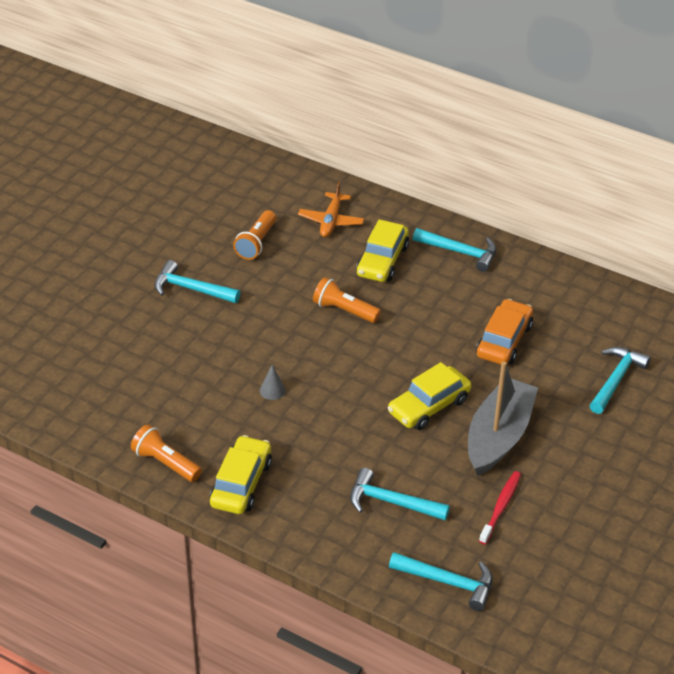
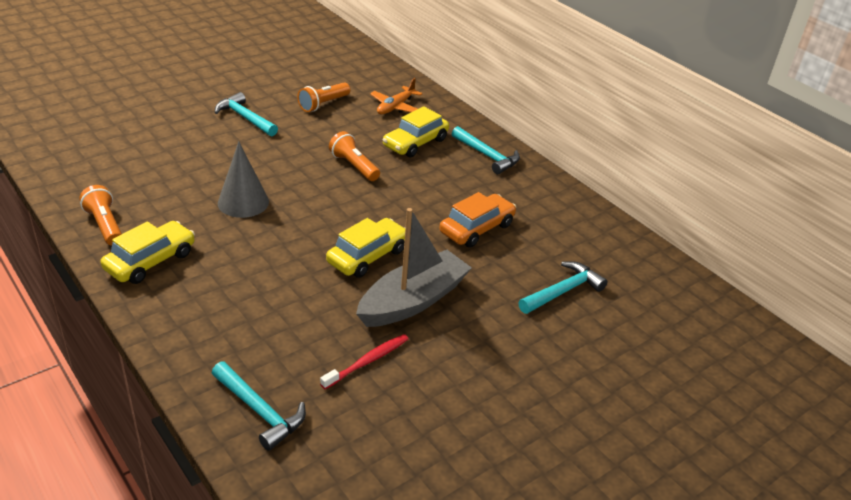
camera: 20 degrees right, 5 degrees down
(272, 390) = (243, 202): grey cone -> grey cone, size x2.05
(391, 502) = (267, 321): turquoise hammer -> none
(429, 406) = (367, 256): yellow car -> yellow car turned 150 degrees clockwise

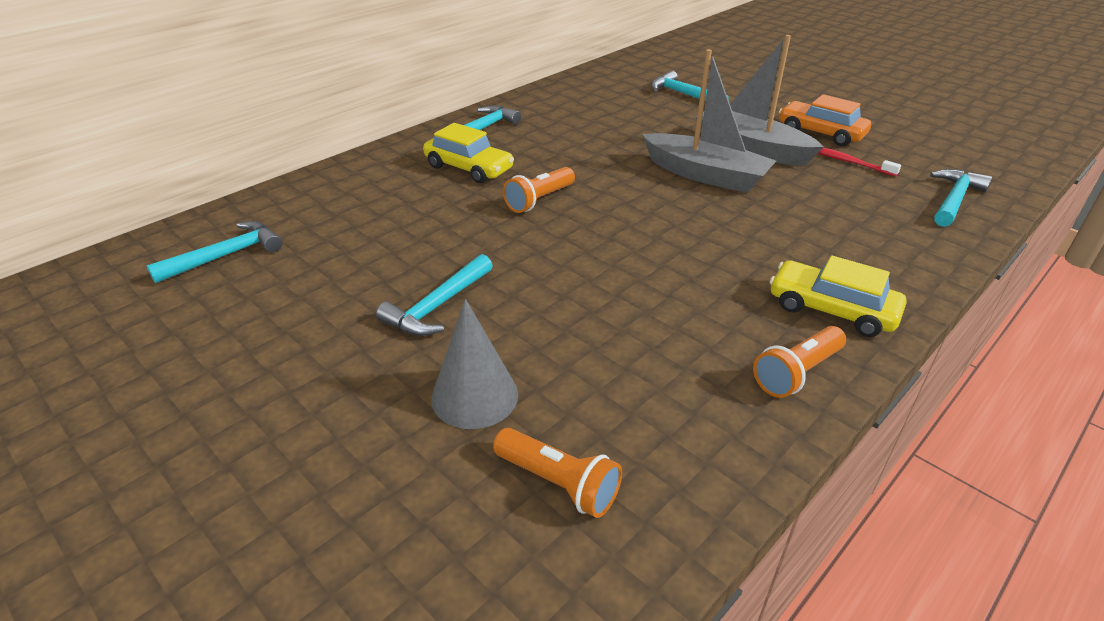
camera: 95 degrees left, 0 degrees up
(243, 202) = (663, 265): grey cone -> grey cone (474, 396)
(323, 104) = (379, 242): orange flashlight -> orange flashlight (558, 483)
(330, 61) = (226, 255): none -> turquoise hammer
(367, 256) = (705, 175): yellow car -> grey boat
(395, 107) = (378, 188): orange plane -> none
(477, 228) = (620, 128): orange car -> orange car (820, 133)

